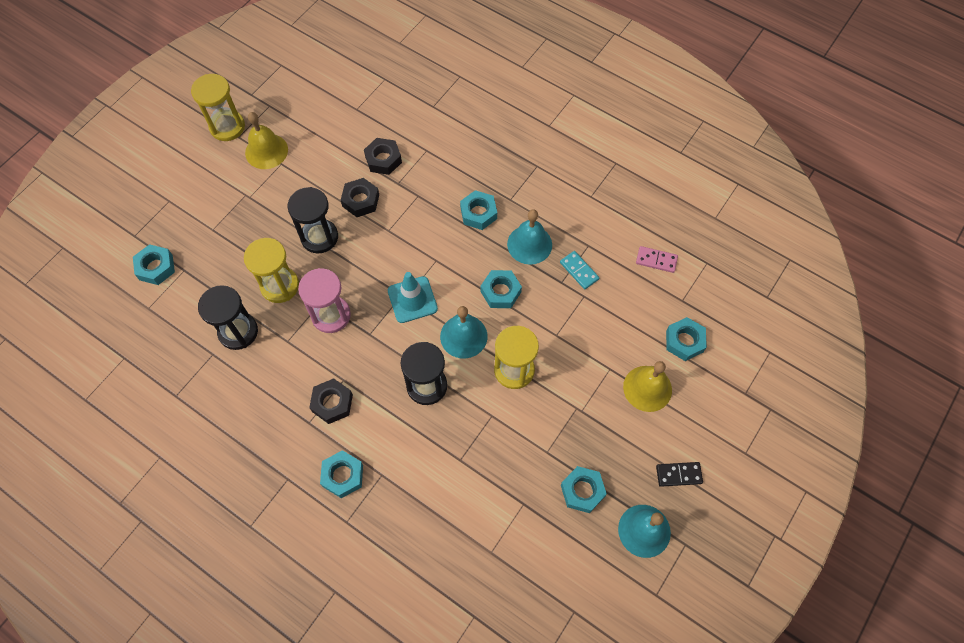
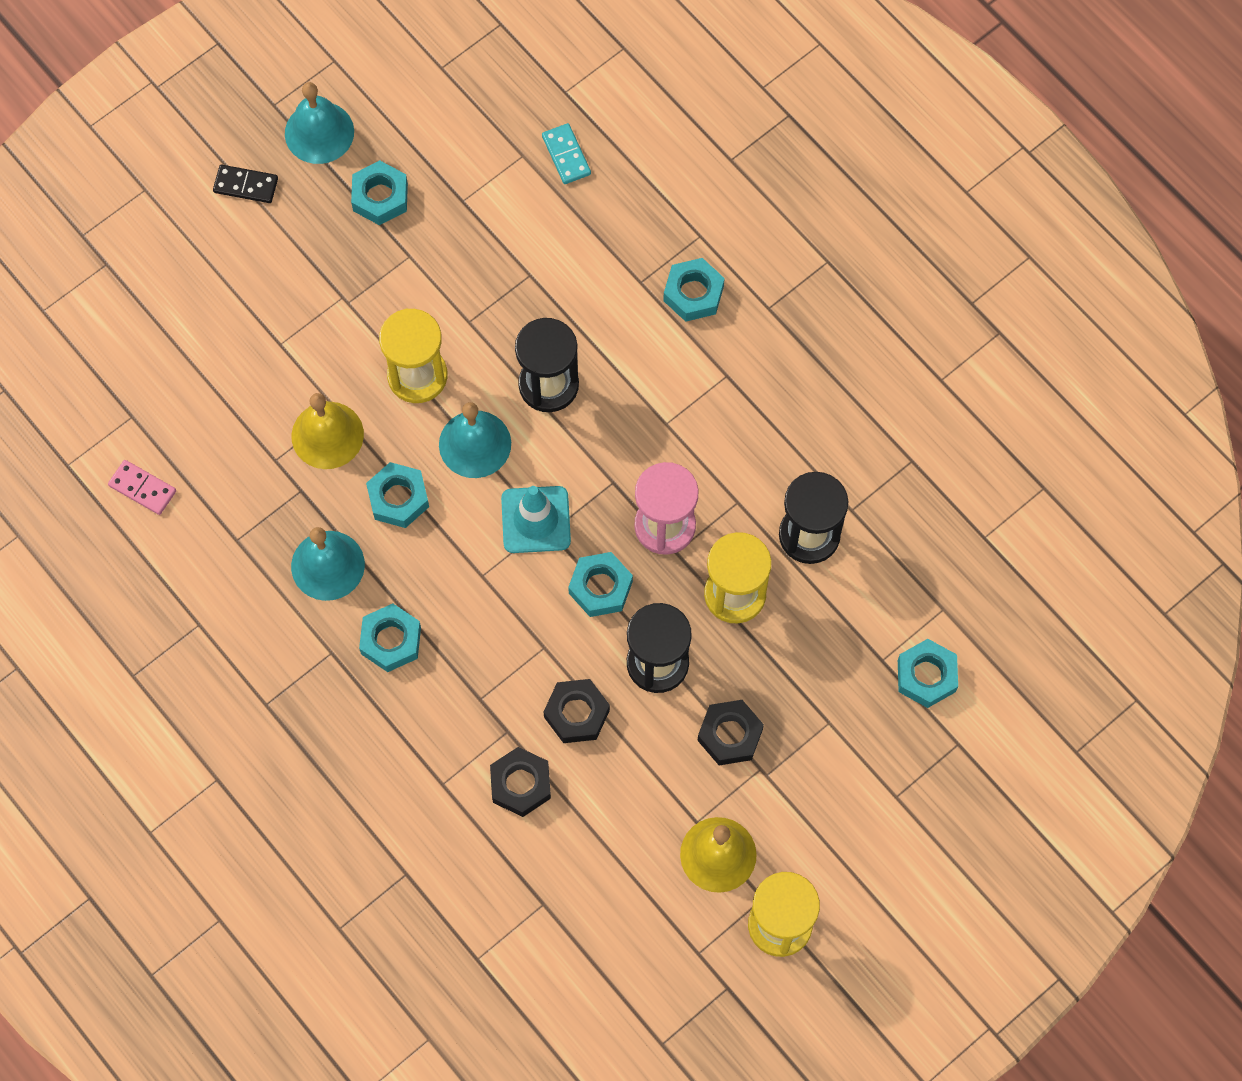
camera: 165 degrees left, 5 degrees up
(332, 403) = (688, 394): black nut -> black nut (730, 735)
(579, 271) = (267, 501): turquoise domino -> turquoise domino (566, 155)
(647, 388) = (239, 304): yellow bell -> yellow bell (327, 435)
(684, 341) = (157, 355): turquoise nut -> turquoise nut (600, 587)

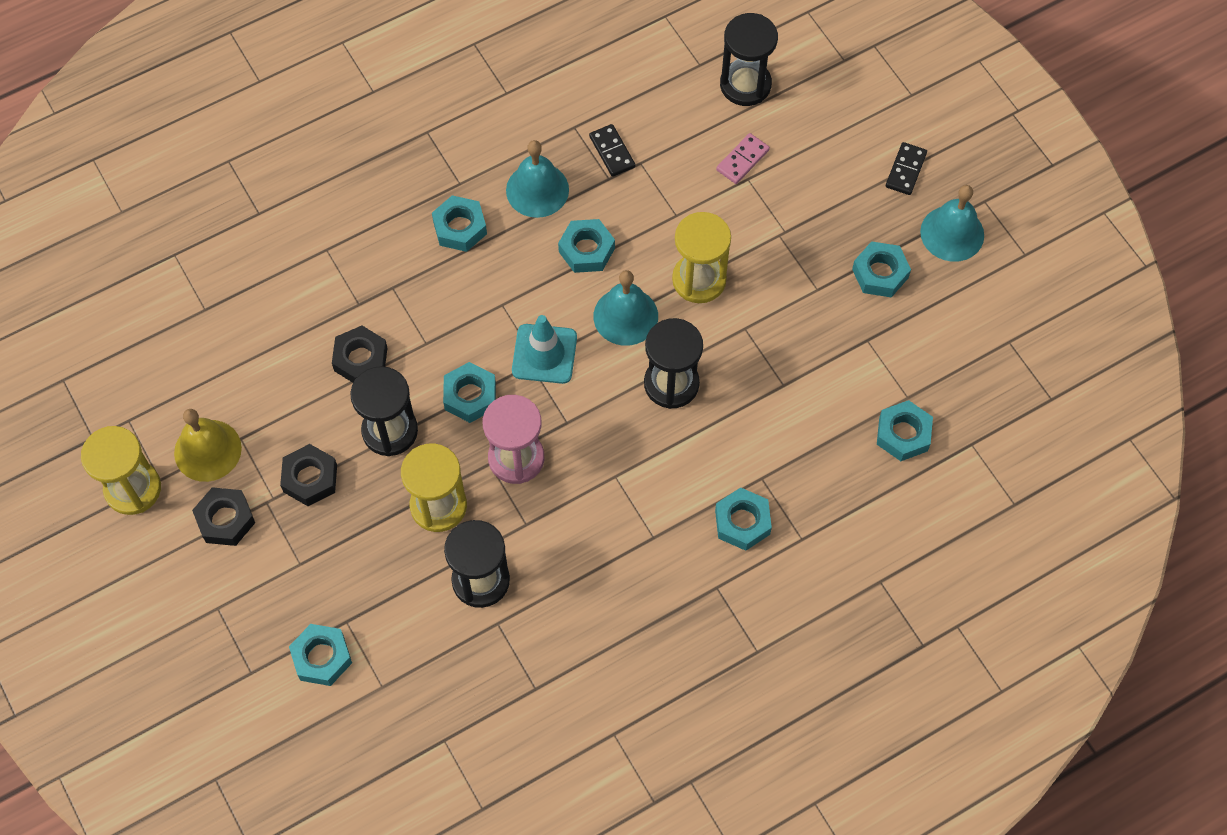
camera: 100 degrees right, 5 degrees down
(142, 488) = (634, 65): pink domino -> pink domino (742, 160)
(154, 363) = (745, 85): none -> black hourglass
(265, 492) = (612, 152): none -> black domino
(327, 435) = (656, 204): yellow bell -> none
(520, 784) = (310, 307): black nut -> black nut (225, 520)
(566, 155) = (903, 434): turquoise domino -> turquoise nut

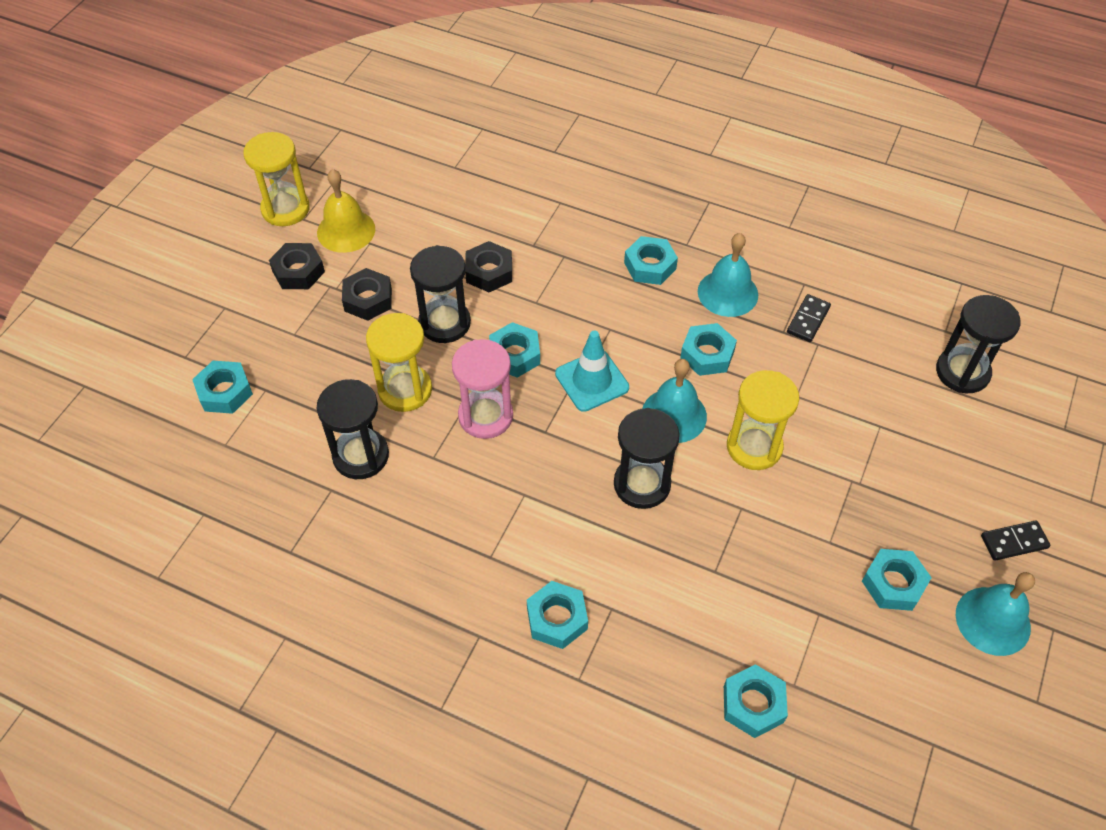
camera: 55 degrees right, 10 degrees down
(742, 160) = (893, 412): pink domino -> none

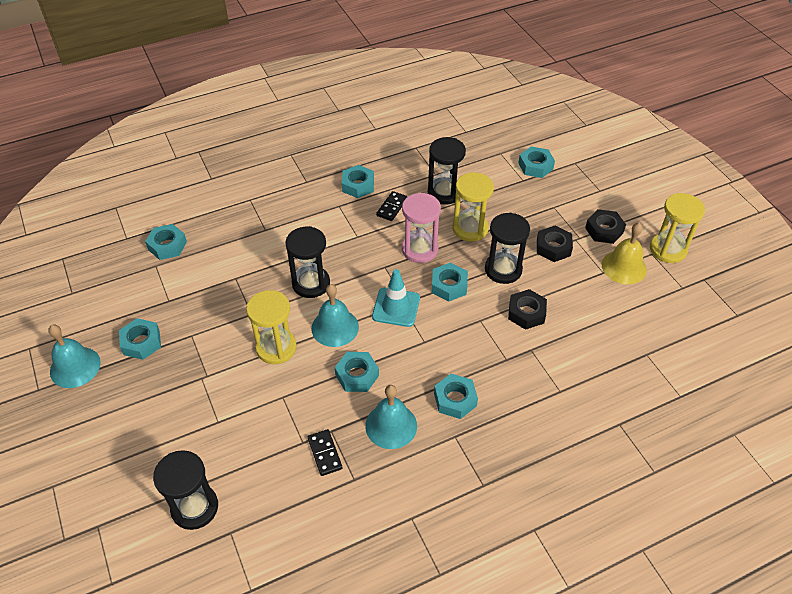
camera: 130 degrees right, 5 degrees down
(557, 618) = (283, 209): turquoise nut -> turquoise nut (358, 185)
(1014, 542) = (88, 418): black domino -> black domino (392, 207)

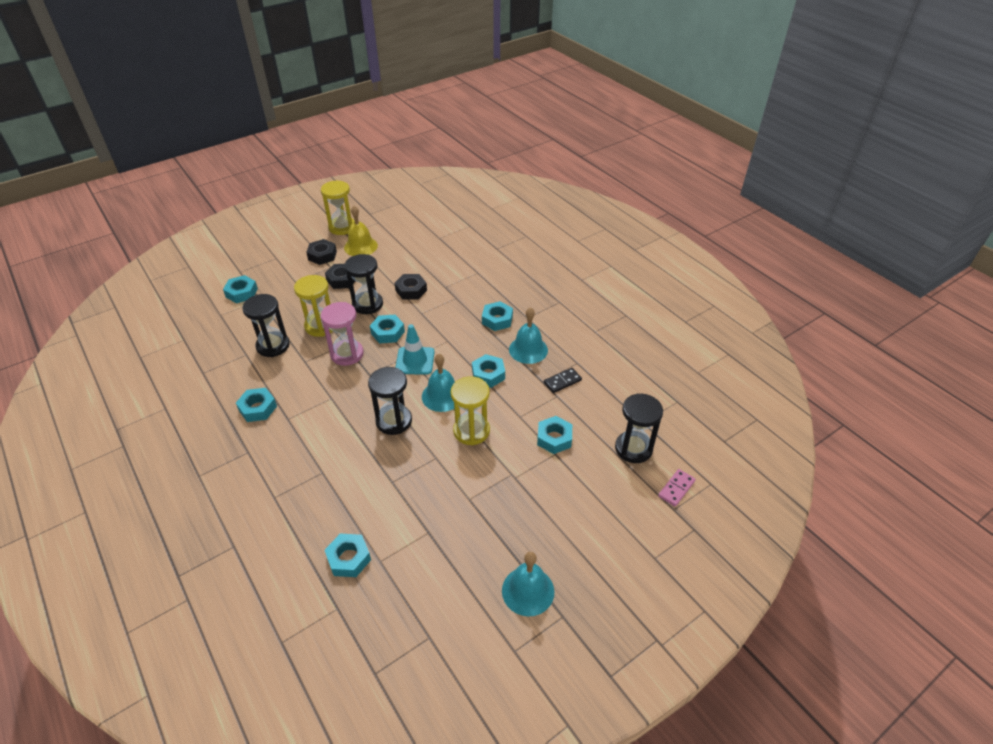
camera: 100 degrees left, 5 degrees down
(121, 538) = (676, 489): none -> pink domino
(141, 342) = (485, 539): turquoise nut -> turquoise nut (554, 438)
(392, 207) = (291, 379): black domino -> none

